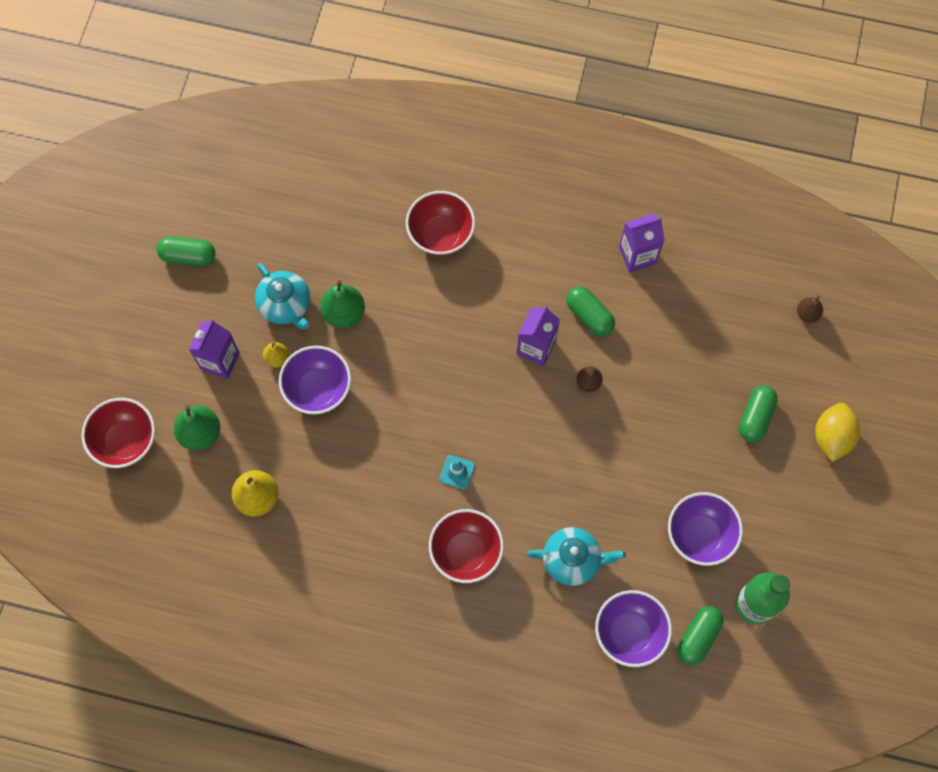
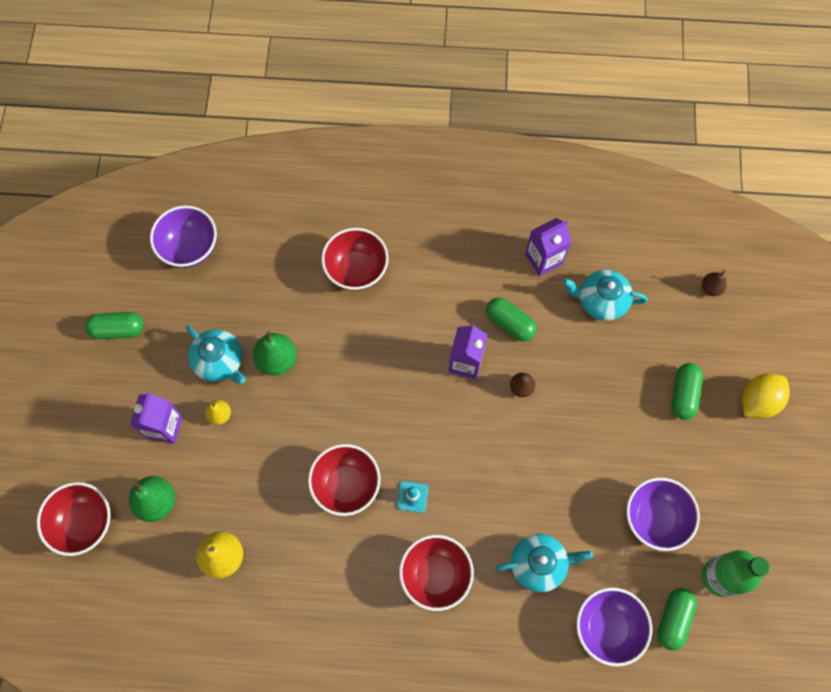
camera: 10 degrees left, 0 degrees up
(318, 390) = (265, 439): purple bowl -> purple bowl (190, 248)
(392, 449) = (346, 485): none -> red bowl
(689, 308) = (601, 301): none -> turquoise teapot
(832, 437) = (758, 401): yellow lemon -> yellow lemon turned 45 degrees clockwise

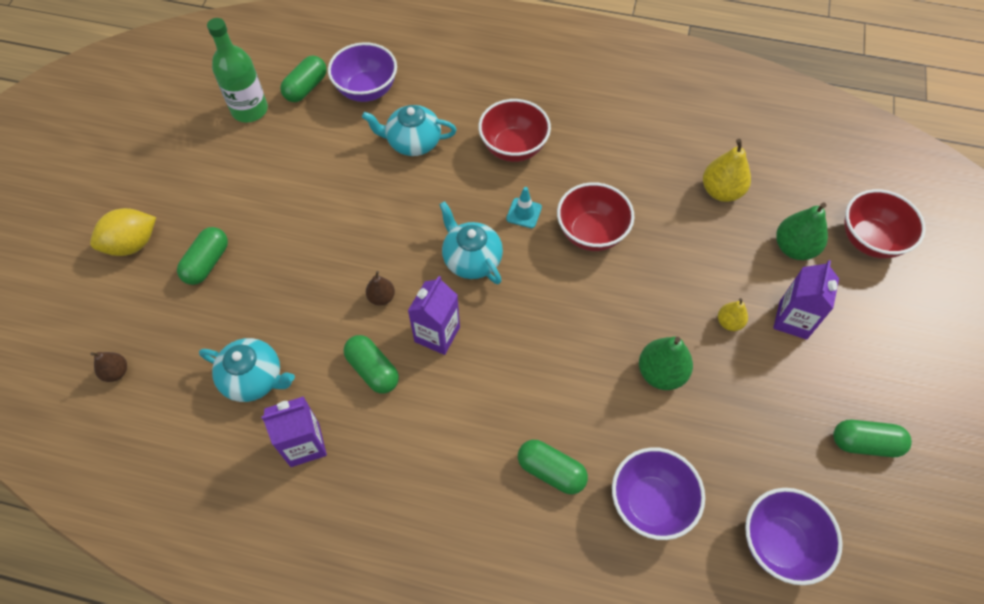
camera: 170 degrees left, 10 degrees down
(220, 361) = (731, 382): turquoise teapot -> turquoise teapot (471, 259)
(356, 270) = (551, 471): red bowl -> green capsule
(654, 518) = (289, 161): purple bowl -> purple bowl (650, 503)

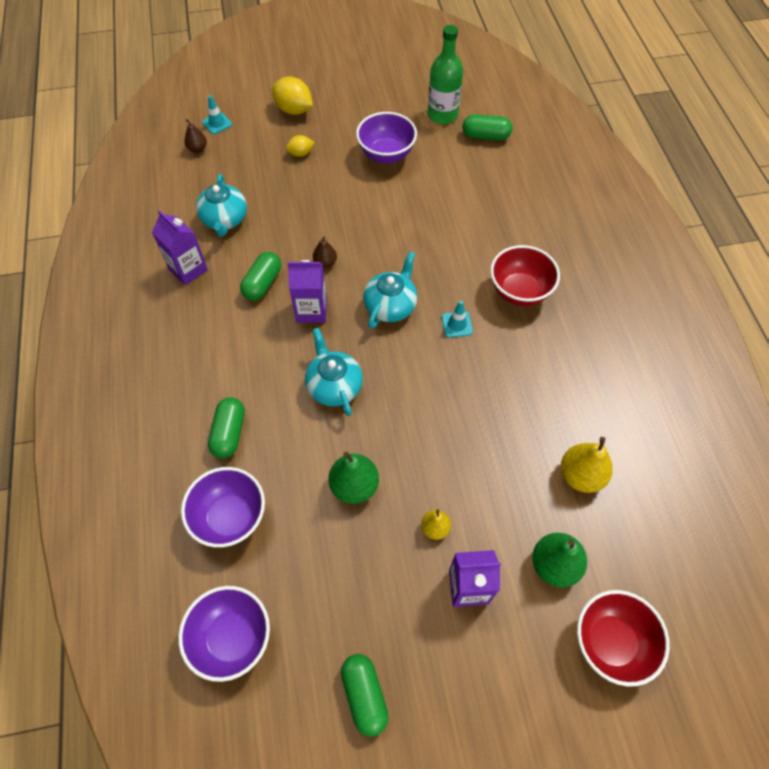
camera: 65 degrees right, 0 degrees up
(89, 335) = (217, 123): none -> turquoise traffic cone
(207, 263) = (300, 153): green capsule -> yellow lemon
(367, 90) = (509, 172): purple bowl -> purple bowl (386, 155)
(413, 142) = (479, 222): turquoise teapot -> turquoise teapot (334, 386)
(591, 233) = (466, 382): red bowl -> none

